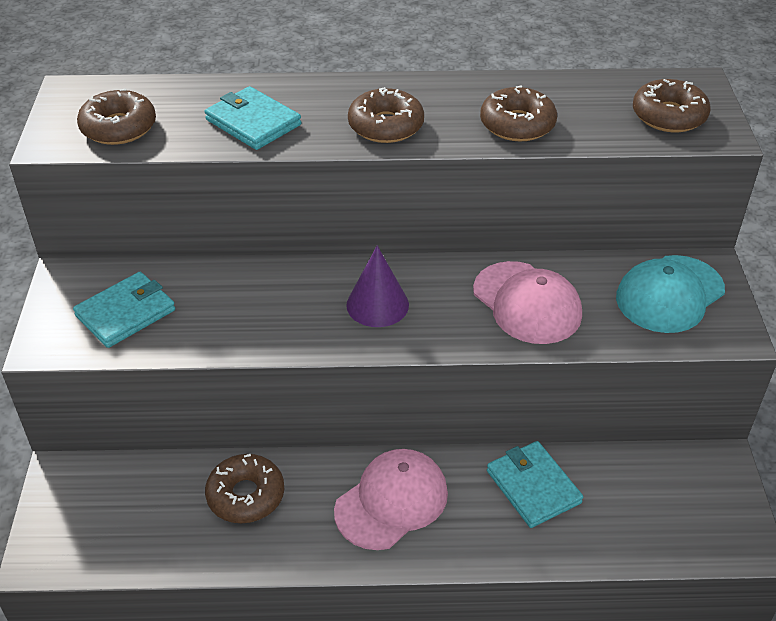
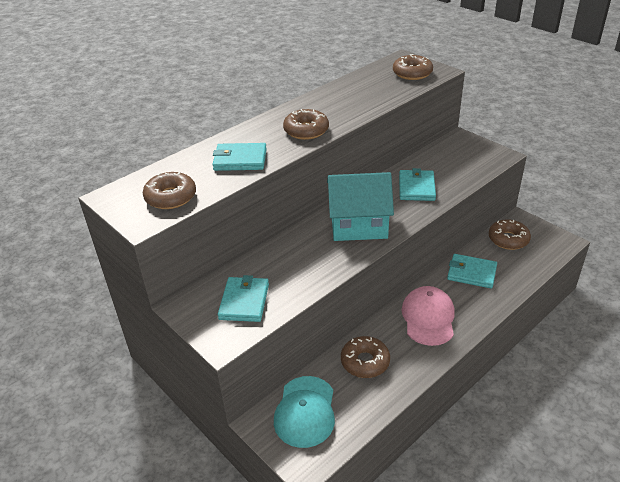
camera: 40 degrees left, 5 degrees down
(377, 304) = (358, 224): purple cone -> turquoise house
(517, 124) = (360, 103): brown donut -> brown donut (508, 239)
(527, 303) = (416, 187): pink cap -> turquoise wallet
(669, 294) = (461, 154): turquoise cap -> turquoise cap (305, 411)

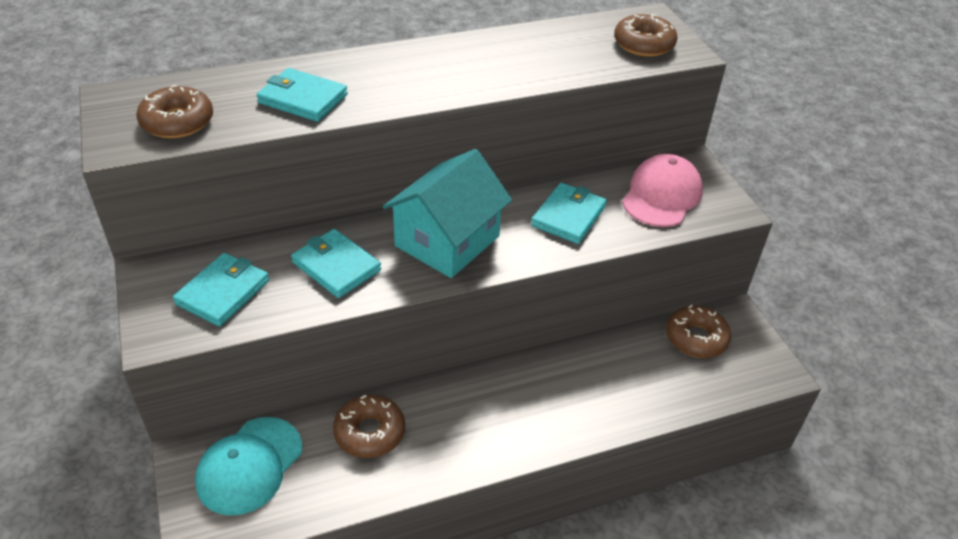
camera: 20 degrees right, 5 degrees up
(306, 130) = (422, 85): brown donut -> none
(358, 224) = (447, 241): turquoise house -> turquoise house turned 75 degrees counterclockwise
(428, 318) = (497, 407): pink cap -> pink cap (662, 195)
(471, 273) = (605, 367): turquoise wallet -> turquoise wallet (336, 266)

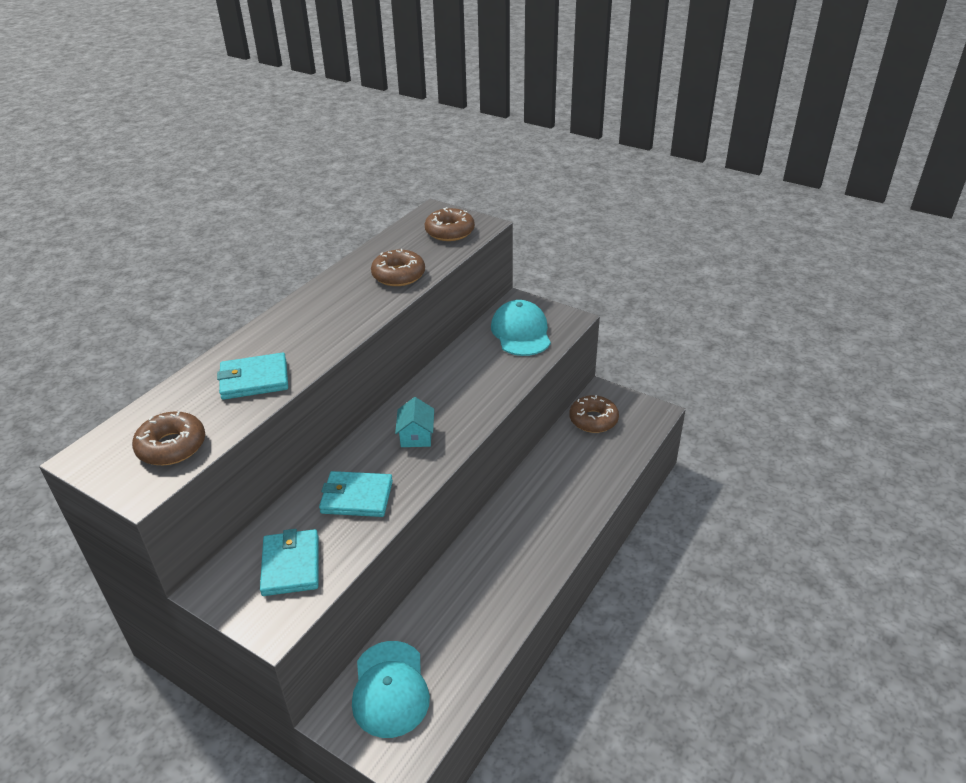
camera: 35 degrees left, 5 degrees down
(369, 432) = (452, 608): brown donut -> brown donut (398, 275)
(447, 241) = (416, 436): turquoise house -> turquoise house, size x0.48
(568, 216) = (478, 376): turquoise wallet -> none
(662, 195) = (521, 332): pink cap -> turquoise cap

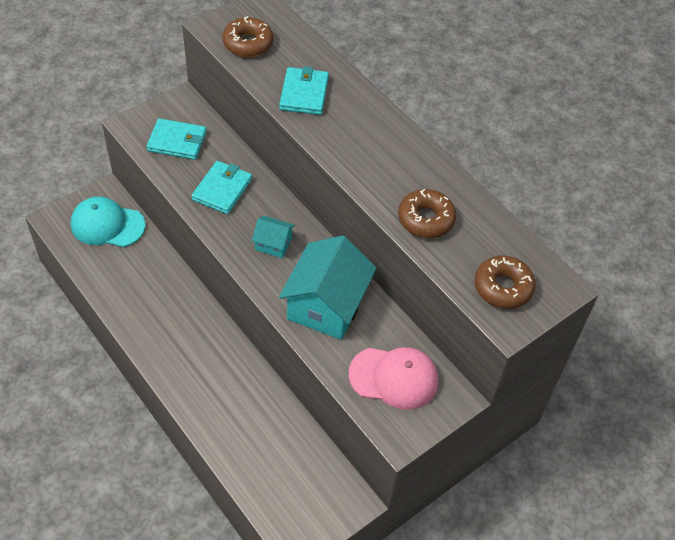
camera: 105 degrees right, 15 degrees up
(471, 384) = (326, 305): none -> turquoise house
(521, 332) = (394, 378): turquoise cap -> pink cap
(593, 420) = (313, 471): brown donut -> none

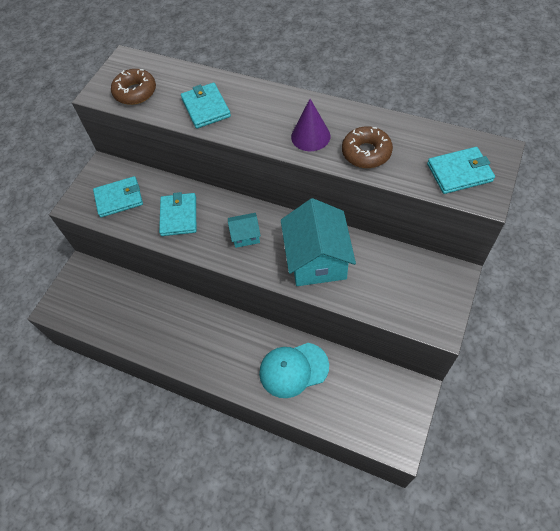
camera: 20 degrees left, 5 degrees up
(107, 225) = (97, 290): turquoise cap -> turquoise cap (293, 369)
(384, 174) = (310, 136): none -> purple cone
(394, 378) = (404, 285): pink cap -> none
(503, 287) = (459, 172): brown donut -> turquoise wallet

